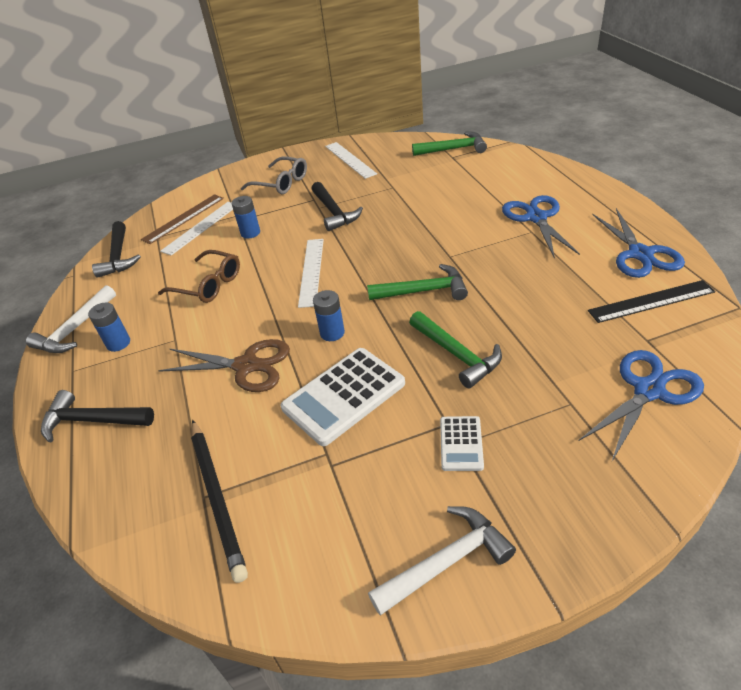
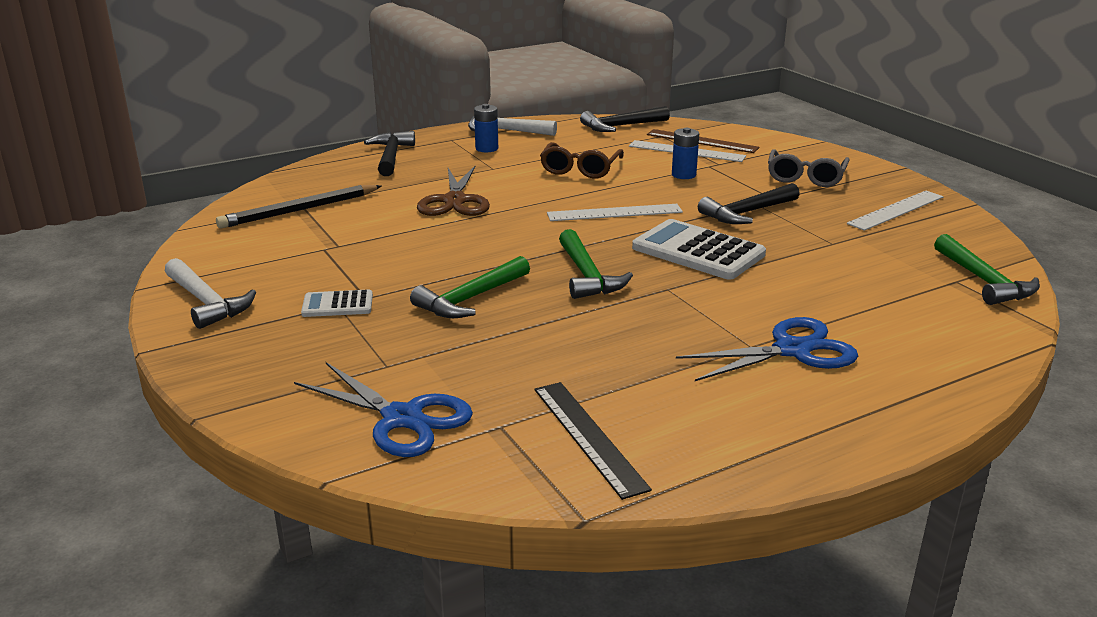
camera: 75 degrees right, 15 degrees down
(332, 333) = (505, 233): blue battery -> none
(344, 396) = (410, 246): white calculator -> white calculator (698, 251)
(640, 254) = (715, 437): blue scissors -> none

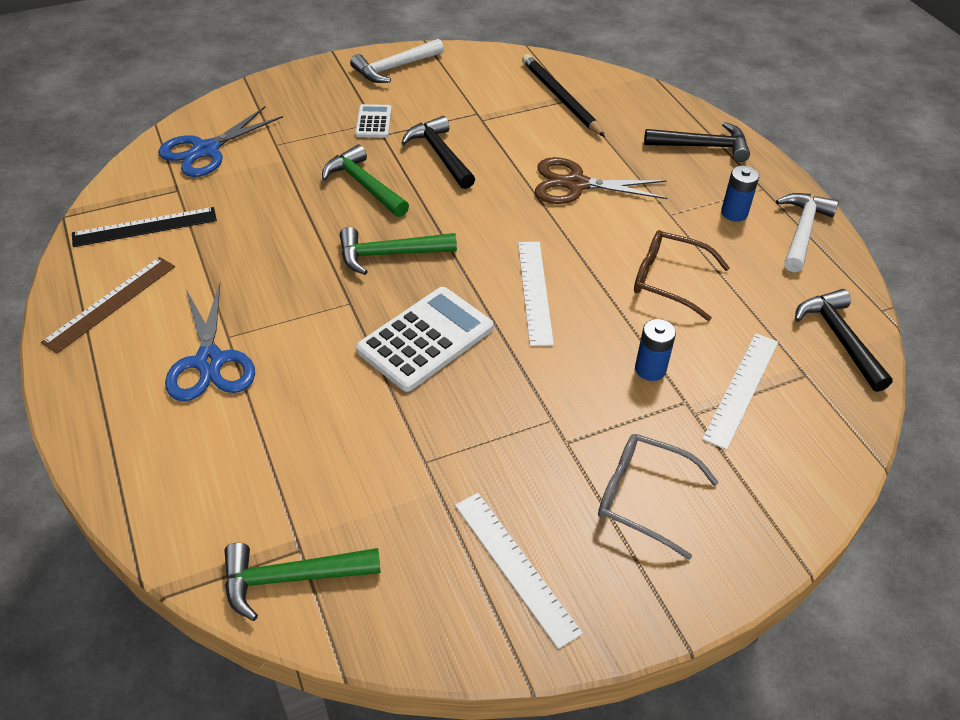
camera: 95 degrees right, 20 degrees up
(702, 141) = (786, 414): brown ruler -> brown ruler (110, 303)
(747, 212) = (523, 403): black hammer -> black hammer (440, 155)

